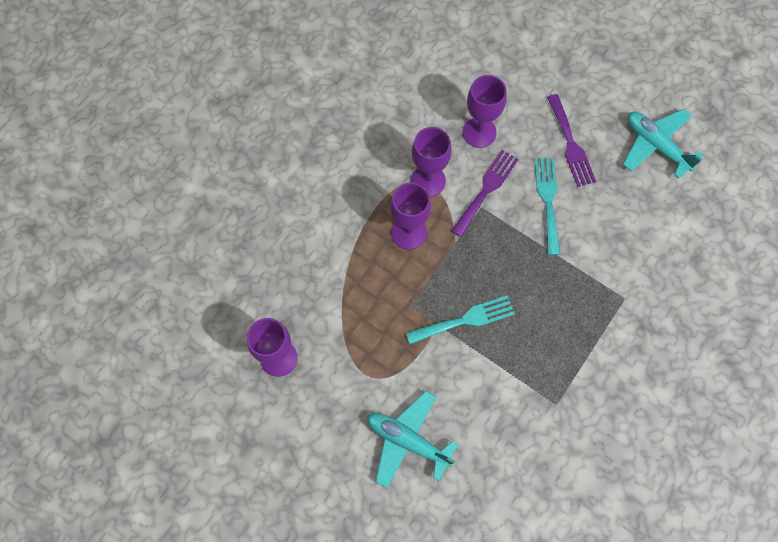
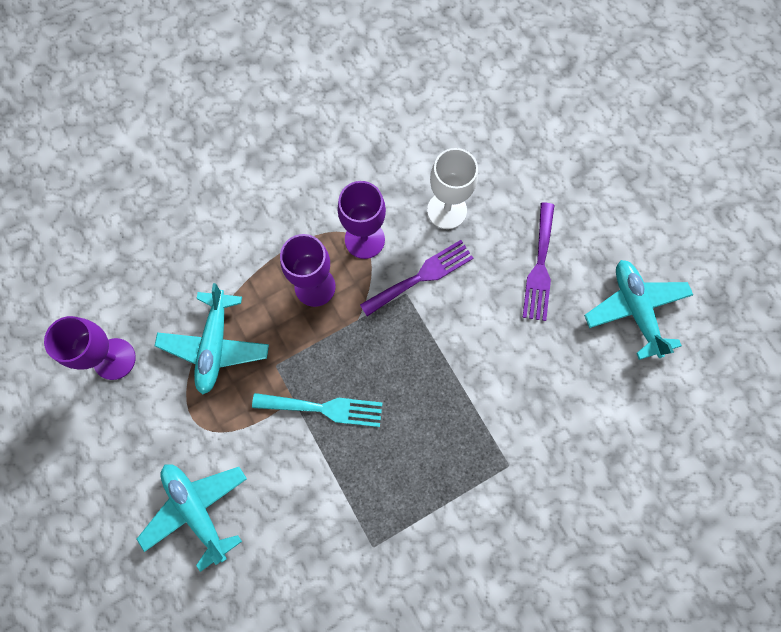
camera: 25 degrees right, 5 degrees up
(354, 312) = (215, 345): none -> turquoise plane
(479, 132) = (447, 210): purple goblet -> white goblet
(548, 200) = (481, 318): turquoise fork -> none

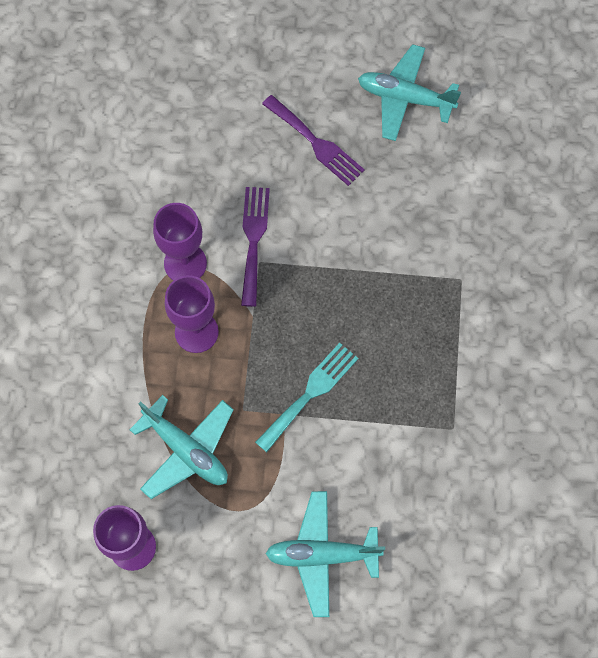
camera: 55 degrees left, 5 degrees down
(447, 210) = (210, 180): white goblet -> none

